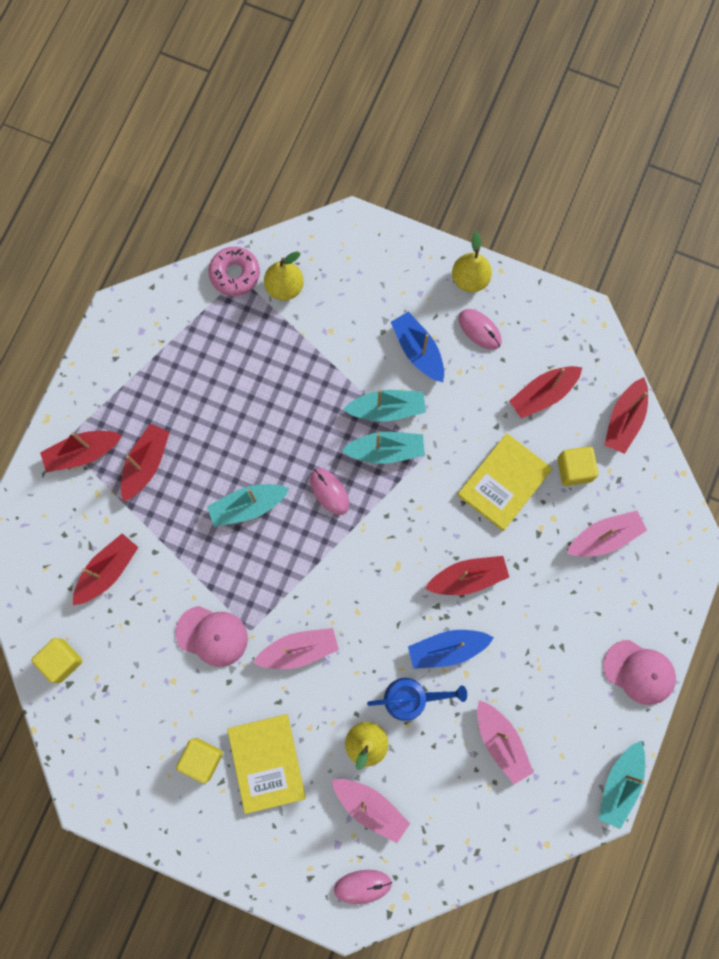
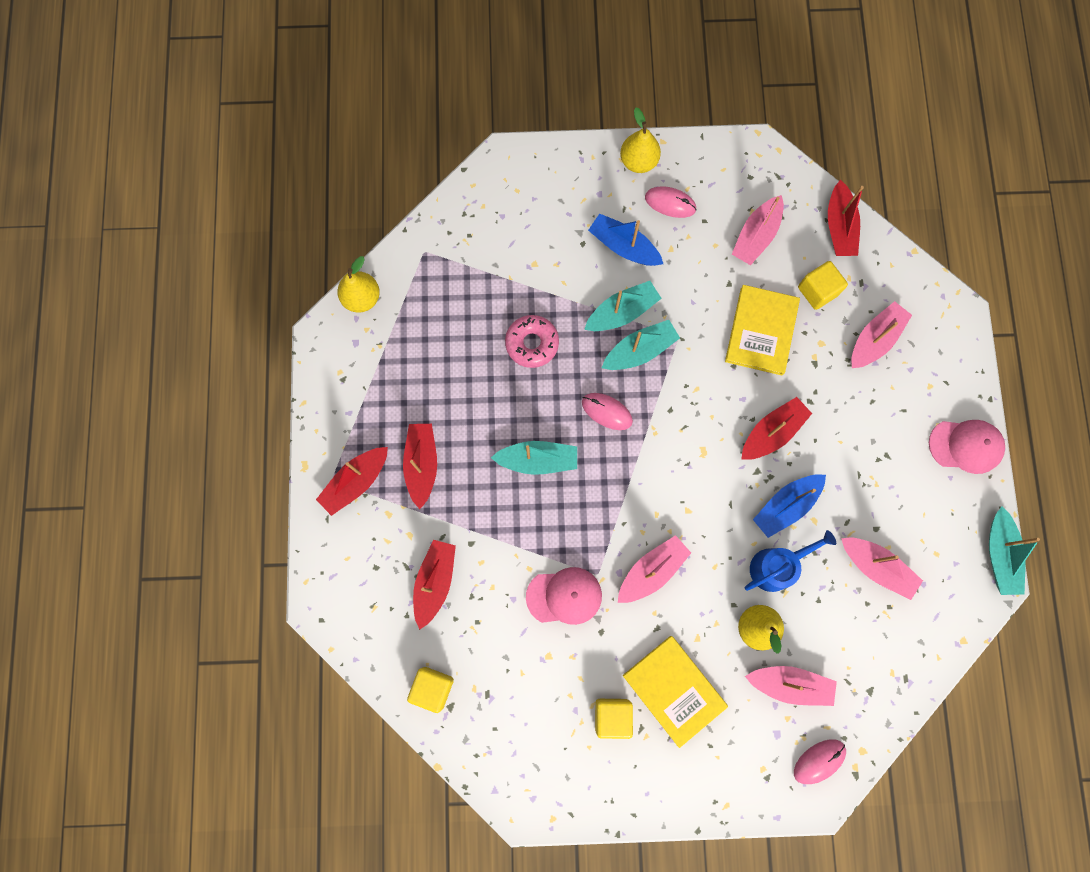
camera: 25 degrees left, 0 degrees up
(235, 274) = (418, 251): pink donut -> pink donut (532, 343)
(248, 506) = (538, 460): turquoise boat -> turquoise boat turned 135 degrees counterclockwise
(285, 287) = (471, 242): yellow pear -> yellow pear (362, 298)
(543, 394) = (756, 236): red boat -> pink boat

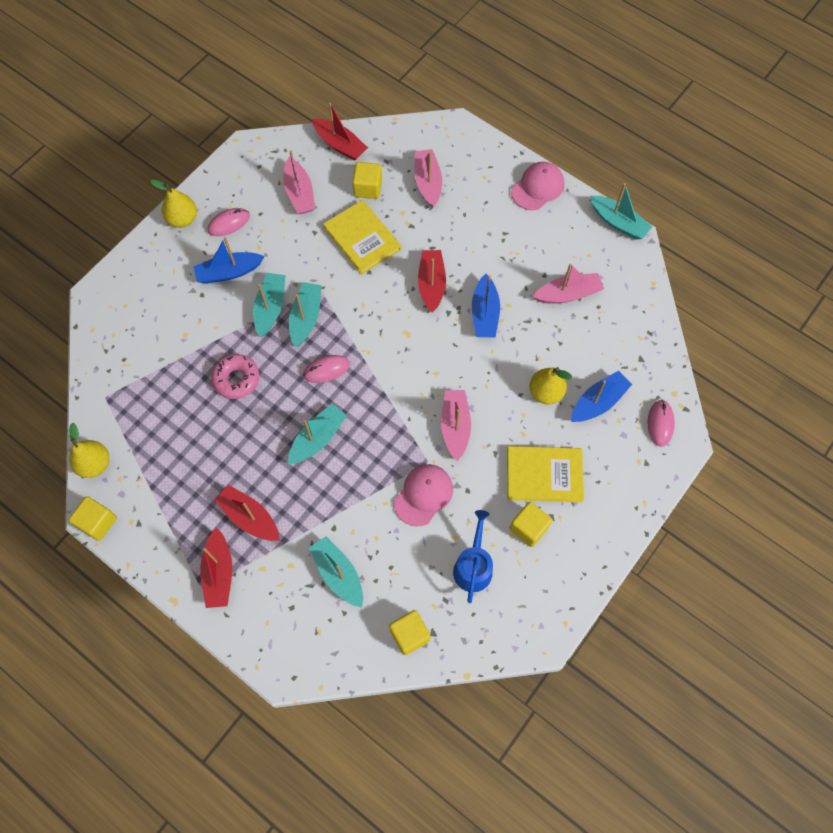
camera: 50 degrees left, 10 degrees down
(317, 346) = (98, 522): none -> yellow cube
(435, 582) = (338, 574): red boat -> turquoise boat
(776, 566) = (517, 350): blue watering can -> blue watering can (473, 566)
(789, 684) = (598, 402): pink boat -> blue boat

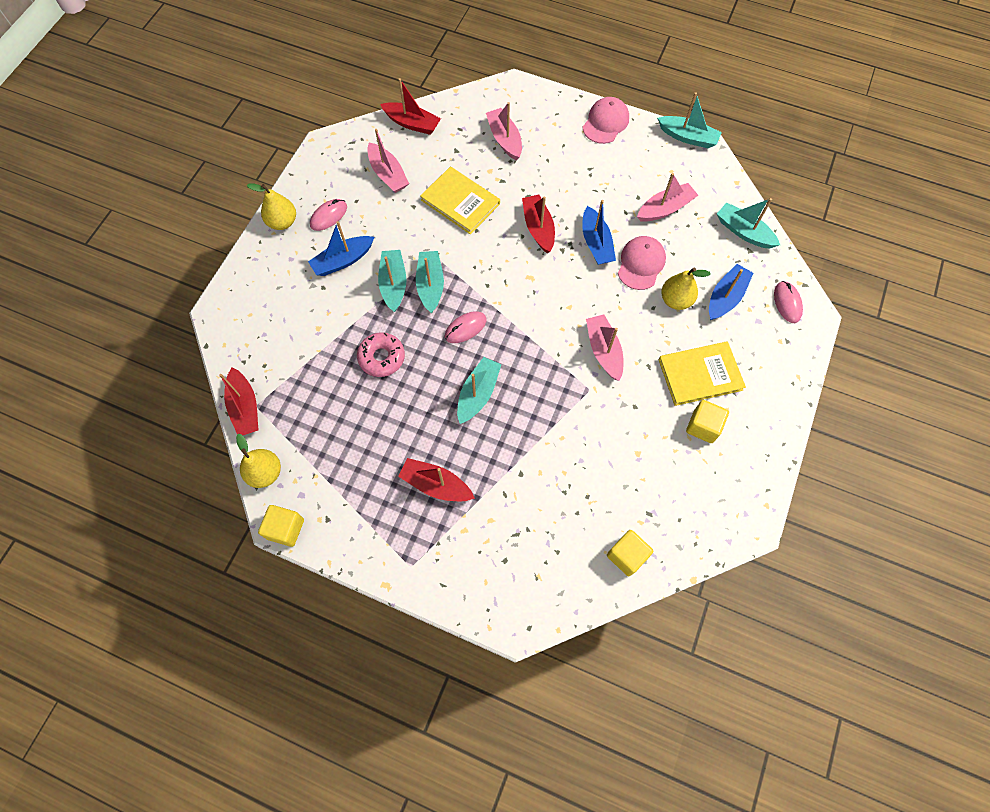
camera: 15 degrees left, 0 degrees up
(219, 573) = (423, 546): red boat -> red boat (245, 407)
(338, 574) = (539, 516): turquoise boat -> turquoise boat (743, 232)
(368, 188) = (451, 156): yellow cube -> none
(423, 495) = (595, 421): pink cap -> pink cap (641, 264)
(473, 566) = (664, 475): blue watering can -> none

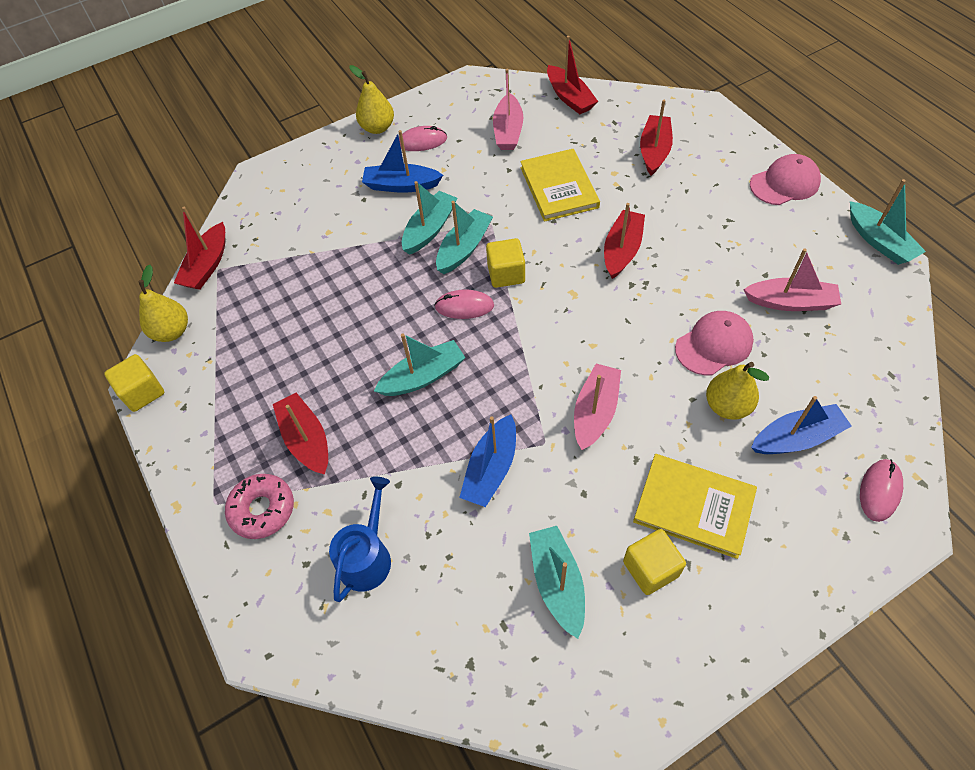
camera: 40 degrees right, 10 degrees down
(381, 357) = (361, 289): pink donut -> pink donut (262, 509)
(504, 139) = (654, 151): pink boat -> red boat
(539, 530) = (367, 557): none -> blue watering can
(596, 243) = (676, 297): blue boat -> blue boat (491, 468)
(626, 555) = (438, 655): yellow cube -> yellow cube (506, 274)
(743, 232) = (878, 377): turquoise boat -> turquoise boat (557, 583)

